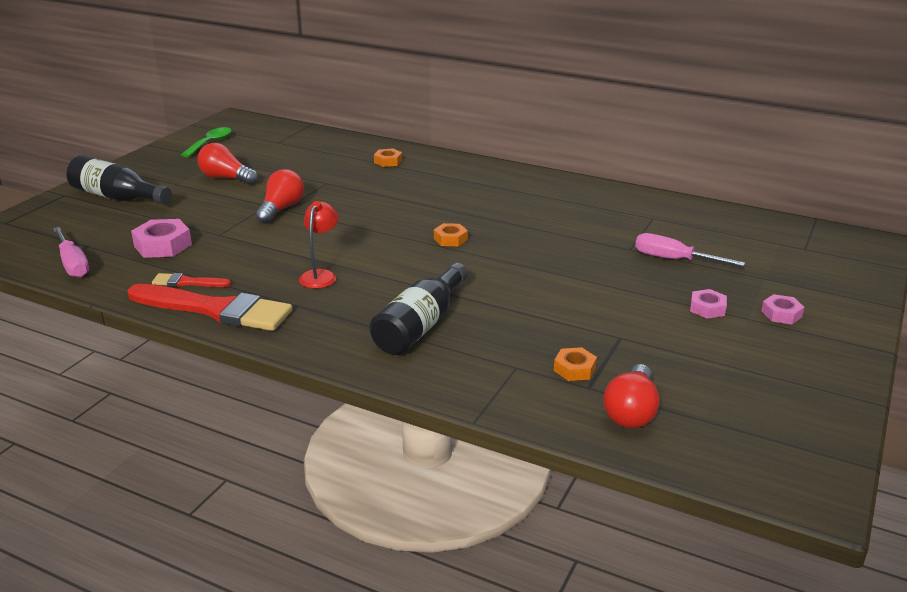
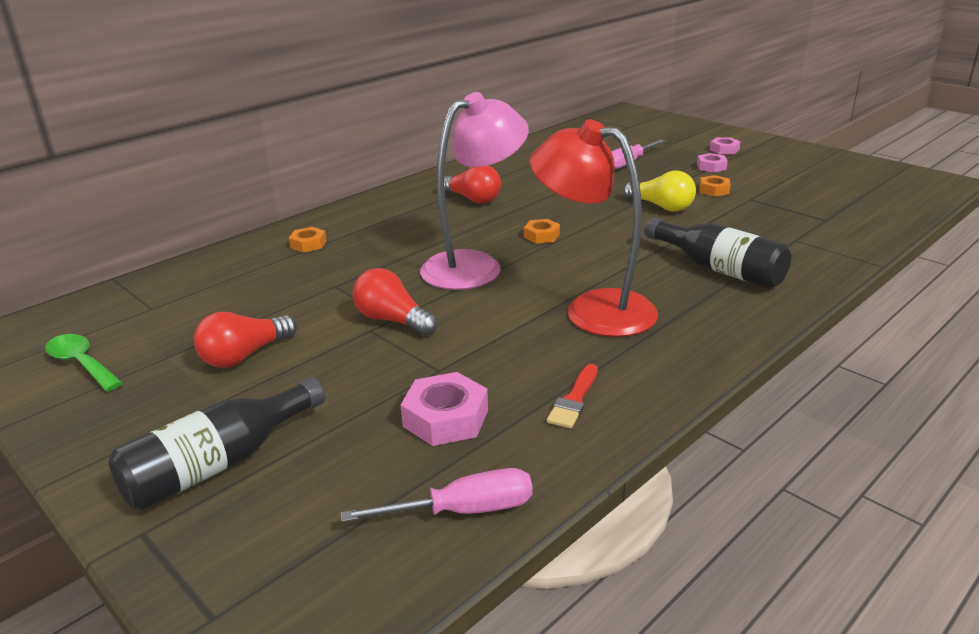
camera: 70 degrees left, 0 degrees up
(216, 310) = (657, 380): red brush -> none
(320, 275) = (593, 309): red lamp -> red lamp, size x2.02
(378, 222) = (475, 265): none -> pink lamp
(557, 287) = (661, 207): none -> yellow light bulb
(574, 369) = (799, 220): orange nut -> orange nut (714, 190)
(631, 412) = (859, 211): red light bulb -> red light bulb (472, 199)

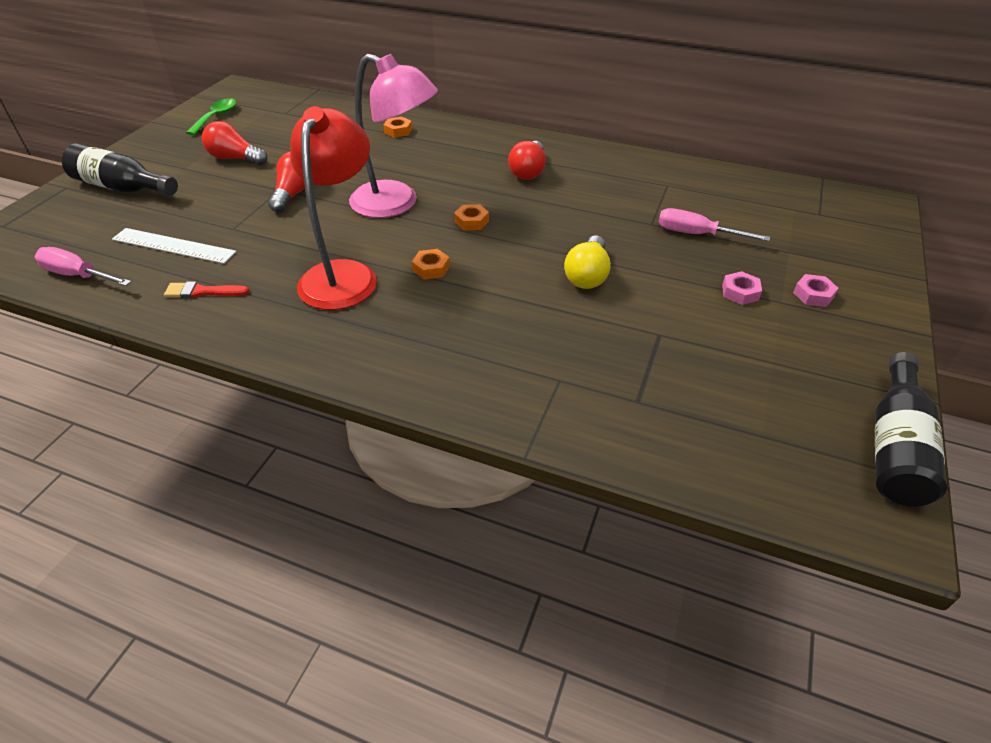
camera: 65 degrees right, 15 degrees up
(445, 418) = (173, 245): pink nut -> white ruler
(463, 511) = (78, 275): pink screwdriver -> pink screwdriver turned 150 degrees clockwise
(714, 190) = (664, 304): orange nut -> orange nut (431, 268)
(718, 269) = (454, 332): black bottle -> black bottle (895, 446)

